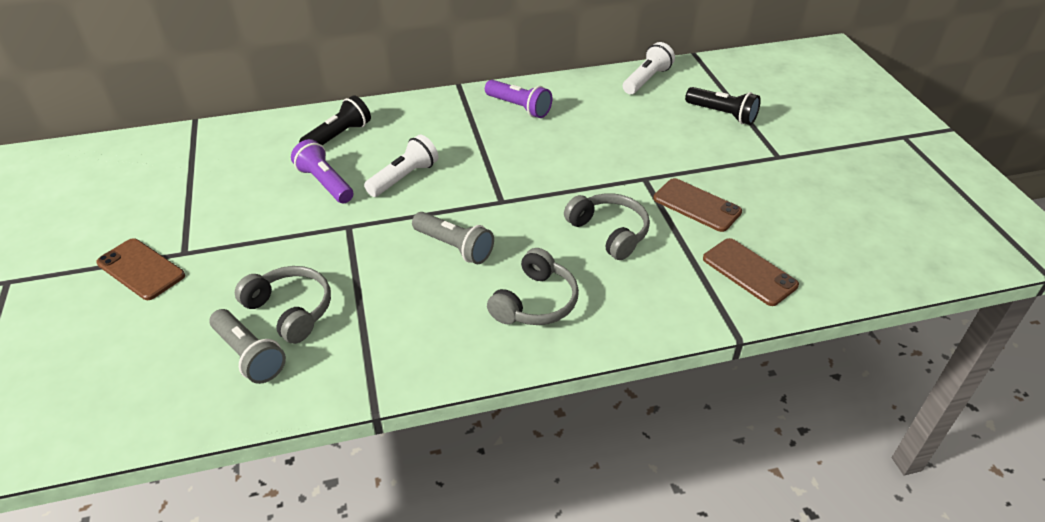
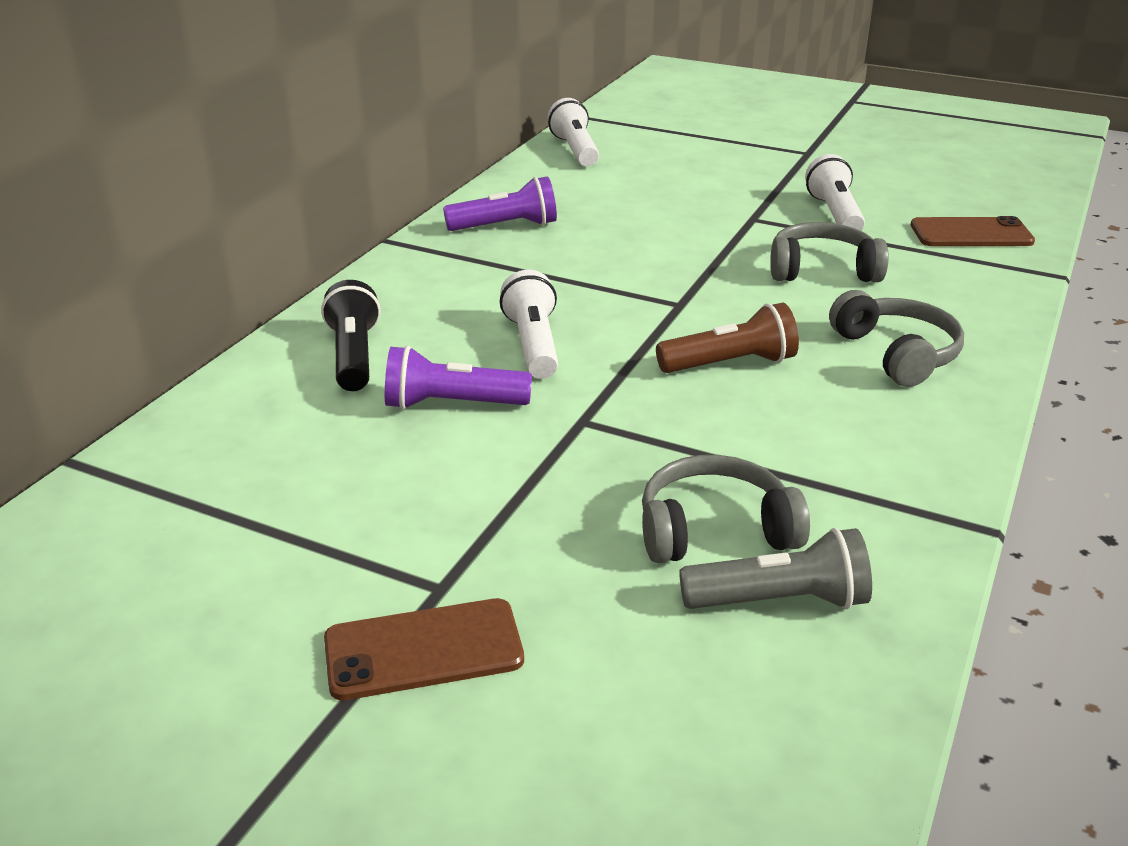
camera: 50 degrees left, 10 degrees down
(454, 247) = (730, 364): grey flashlight -> brown flashlight
(696, 205) = (834, 214): brown phone -> white flashlight
(722, 114) = (699, 145): black flashlight -> none

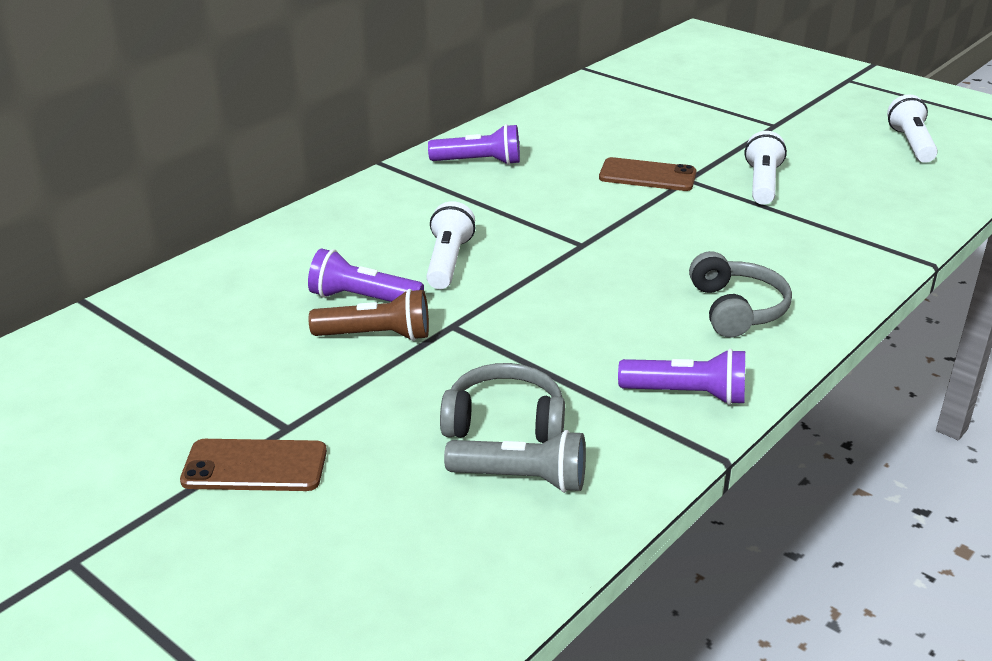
camera: 15 degrees right, 0 degrees up
(354, 356) = (310, 252): black flashlight -> none
(575, 150) = (572, 101): white flashlight -> white flashlight (911, 144)
(730, 364) = (593, 298): brown flashlight -> brown flashlight (376, 336)
(822, 270) = (719, 231): grey headphones -> none
(906, 460) = (687, 394): none -> purple flashlight
(971, 234) = (874, 215): brown phone -> brown phone (647, 175)

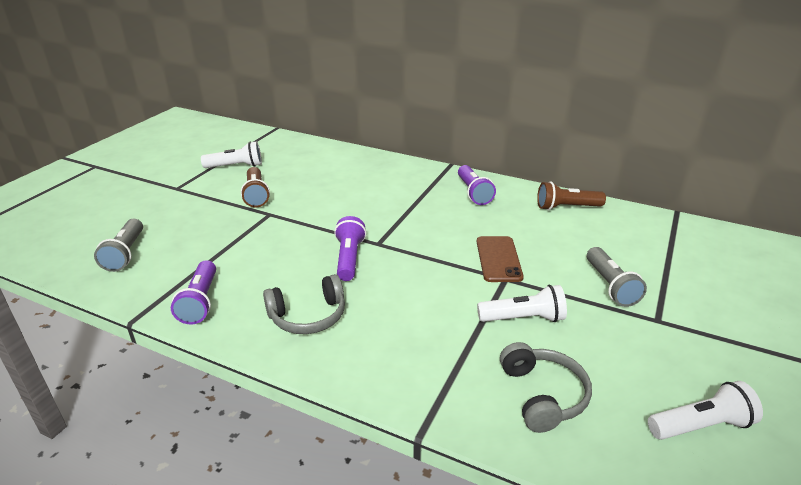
camera: 75 degrees right, 0 degrees up
(255, 466) = (148, 187): brown phone -> none
(362, 299) = (292, 185): purple flashlight -> purple flashlight (349, 258)
(448, 262) = (339, 202): white flashlight -> white flashlight (236, 166)
(505, 421) = (176, 242): grey headphones -> grey headphones (543, 395)
(548, 117) = (566, 207): none -> brown flashlight
(715, 131) = (610, 286): none -> grey flashlight

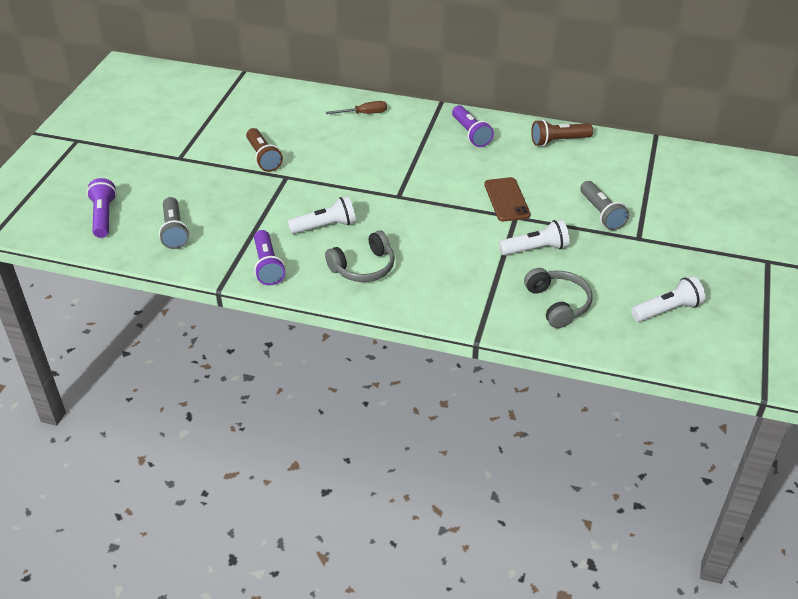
camera: 10 degrees left, 10 degrees up
(236, 166) = (225, 126): white flashlight -> white flashlight (325, 226)
(349, 258) = (378, 213): purple flashlight -> purple flashlight (103, 216)
(372, 167) = (364, 114): none -> brown screwdriver

